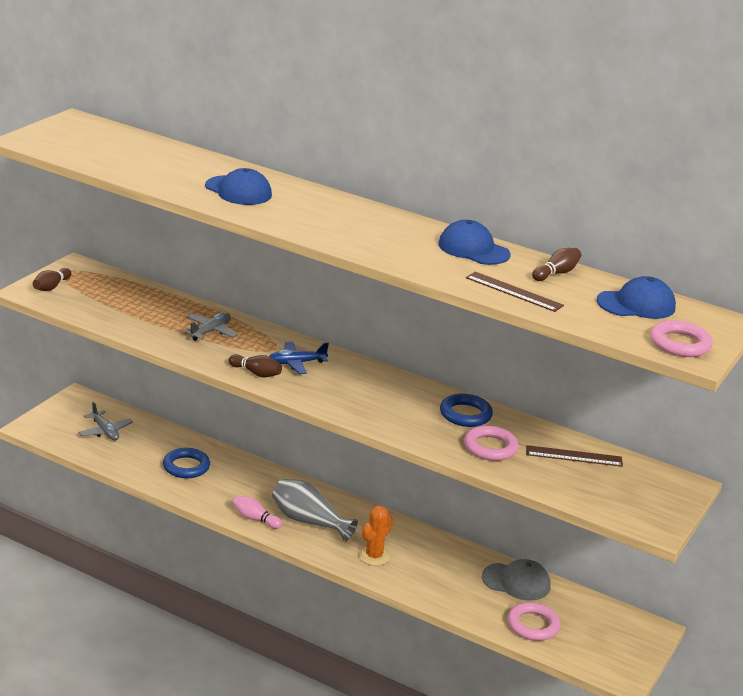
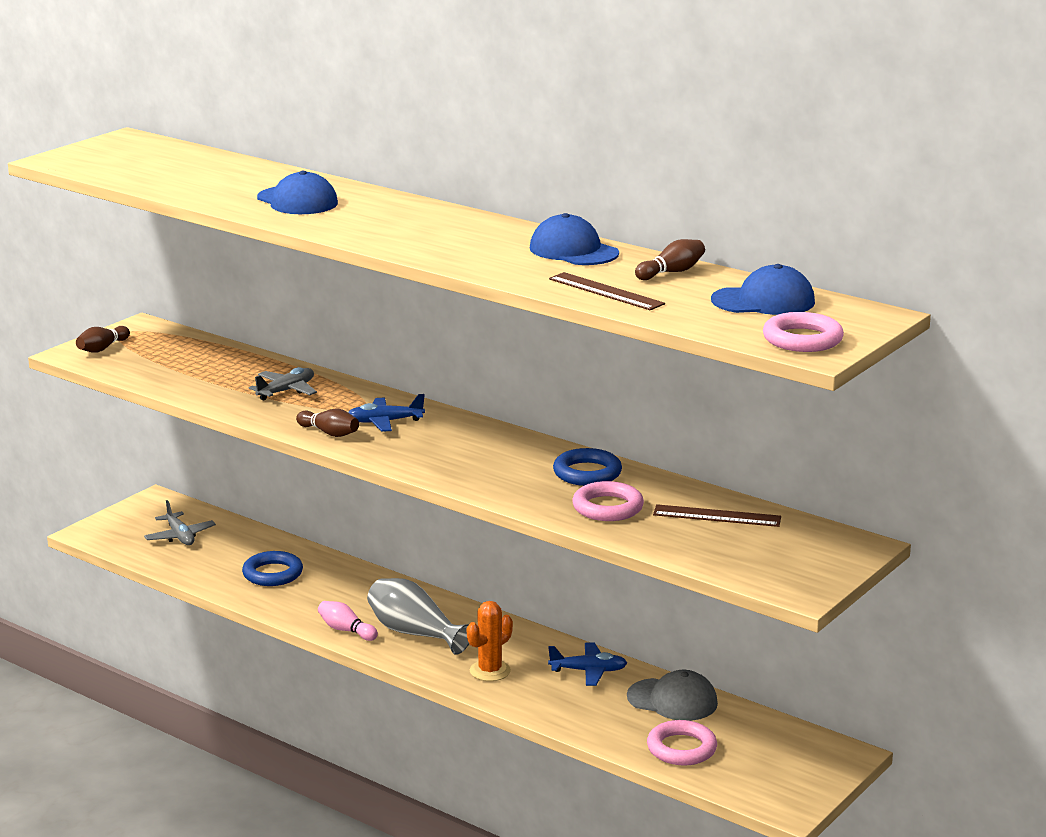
camera: 10 degrees right, 5 degrees down
(448, 556) = (588, 671): none -> blue plane

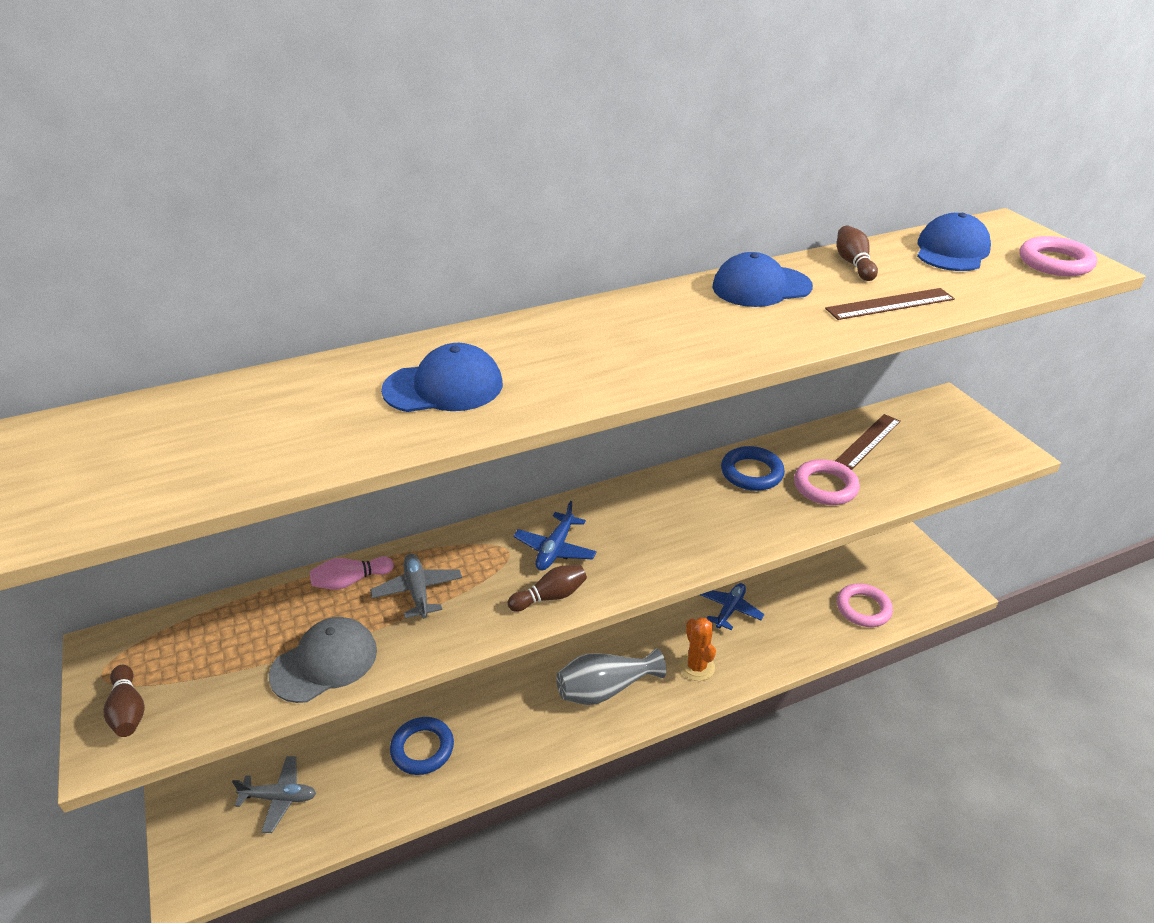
camera: 60 degrees left, 15 degrees up
(346, 630) = (568, 735): pink bowling pin -> pink bowling pin (350, 581)
(672, 700) = (795, 584): grey cap -> grey cap (324, 662)

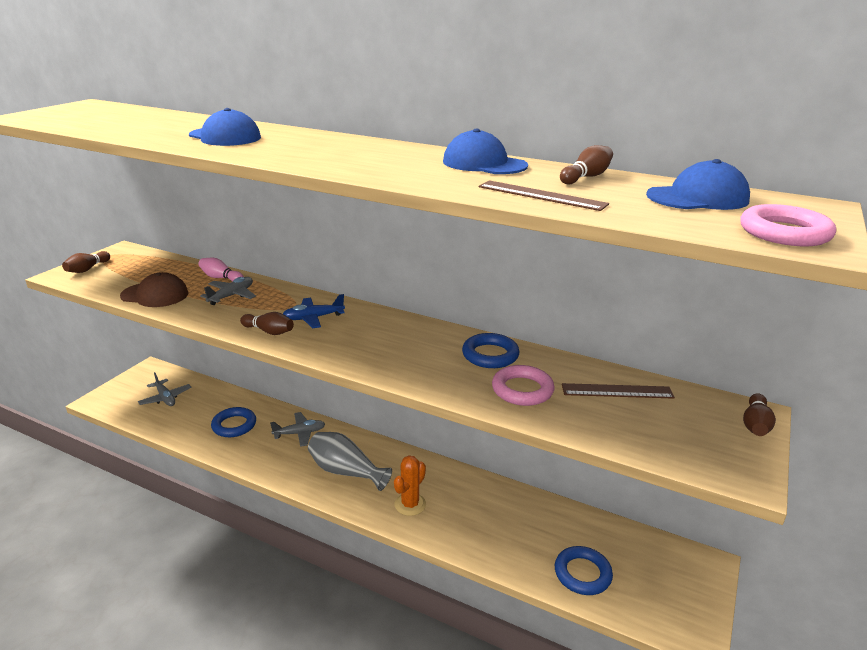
camera: 50 degrees right, 10 degrees down
(324, 662) = (155, 295): grey cap -> brown cap
(502, 695) = (299, 433): none -> grey plane
(729, 610) = (484, 496): blue plane -> none
(863, 608) = (582, 574): pink ring -> blue ring
(960, 409) = (755, 425): none -> brown bowling pin

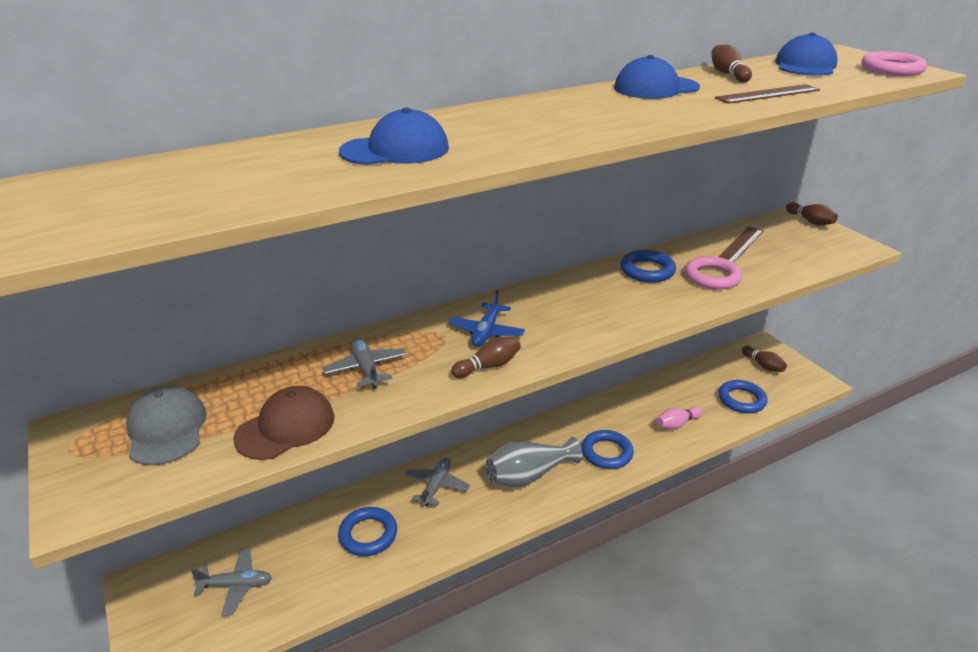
camera: 55 degrees left, 5 degrees up
(87, 269) = (97, 476): brown bowling pin -> brown bowling pin (763, 365)
(134, 269) = (166, 429): none -> grey cap
(220, 278) = (302, 364): pink bowling pin -> pink bowling pin (677, 424)
(410, 504) = (606, 453): orange cactus -> blue ring

